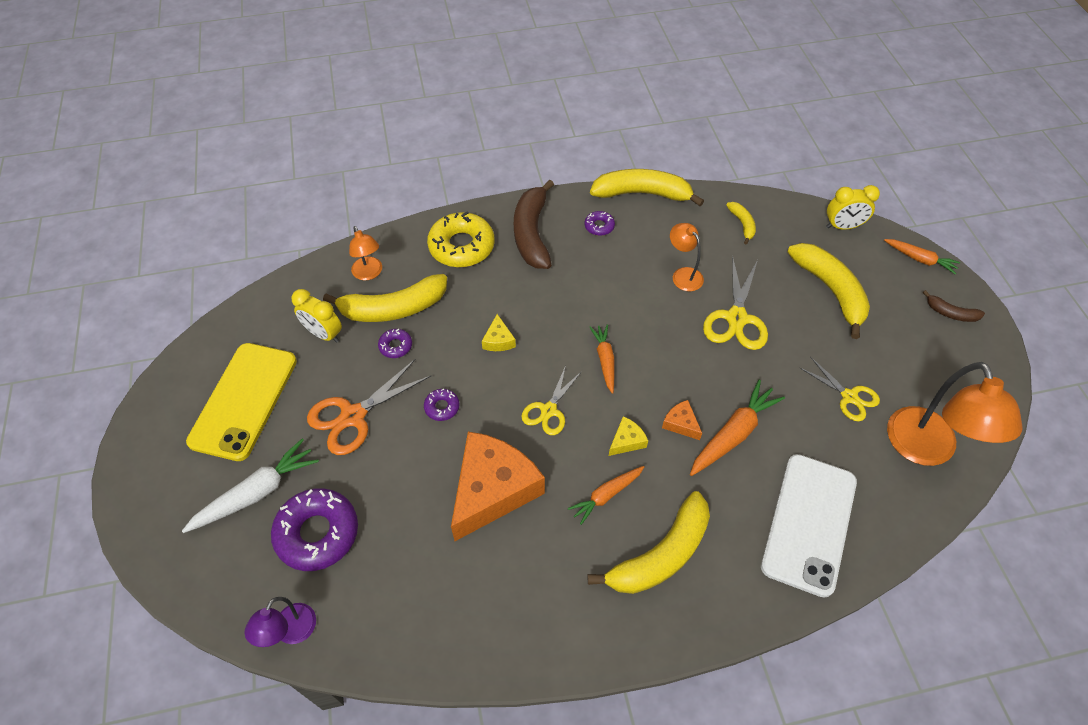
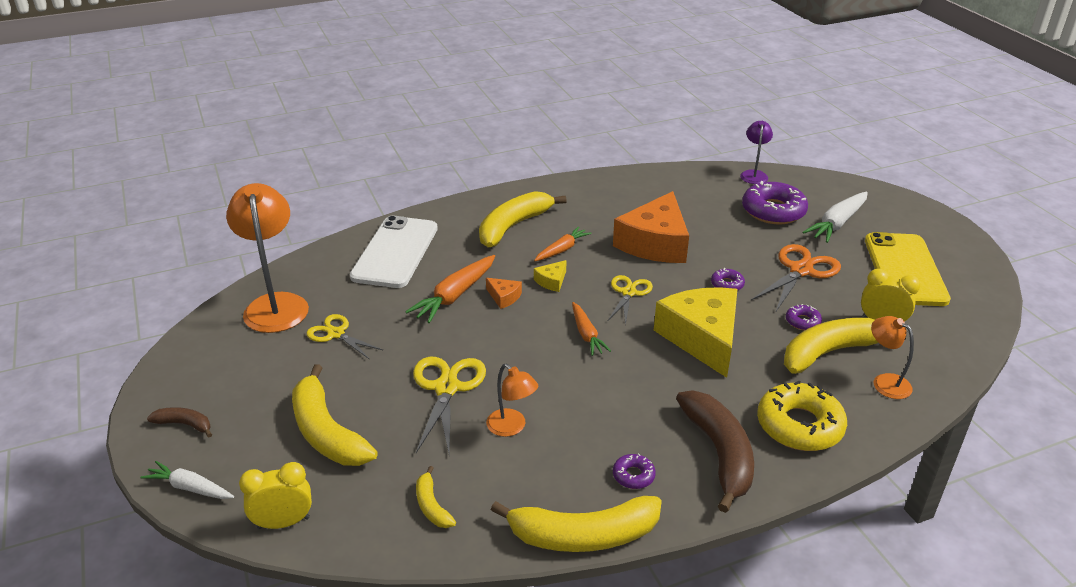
camera: 170 degrees right, 20 degrees down
(498, 340) = (702, 338): yellow cheese -> yellow cheese, size x2.44
(919, 259) = (190, 488): orange carrot -> white carrot

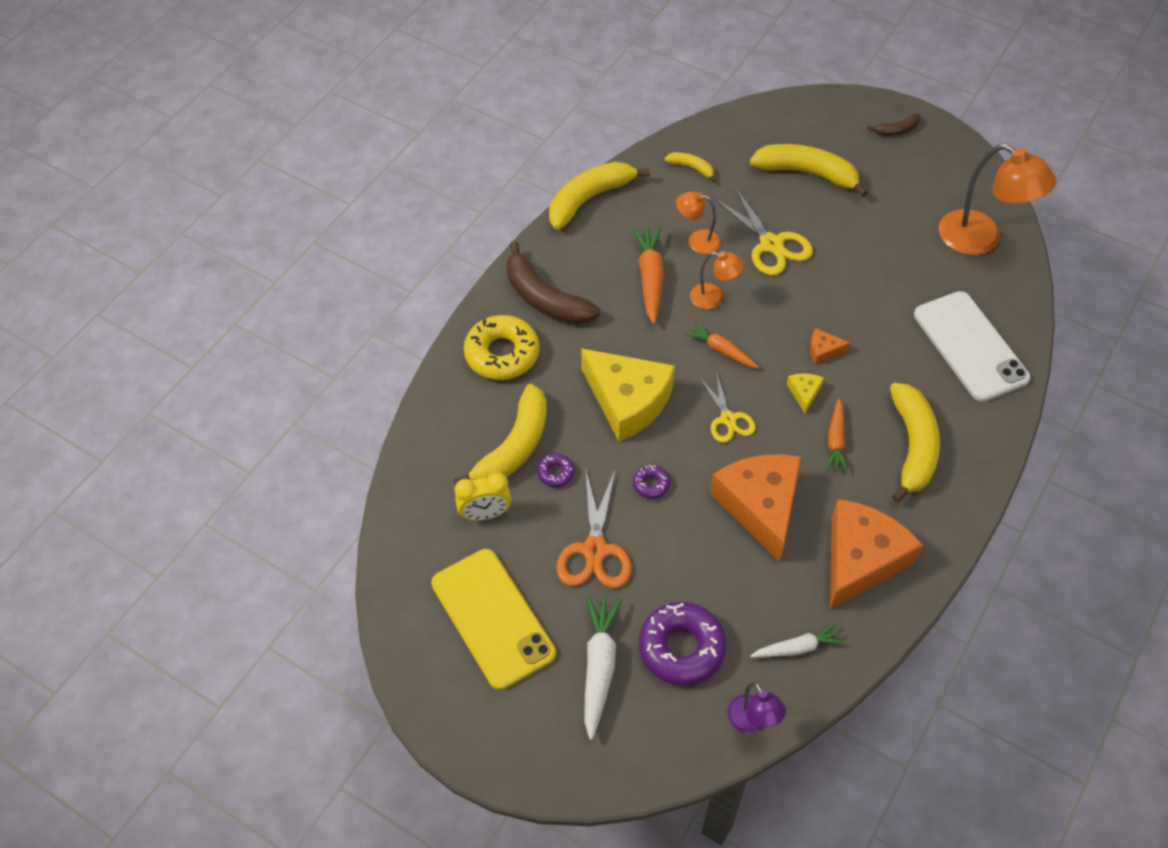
camera: 145 degrees right, 20 degrees up
(190, 488) = (836, 104): white carrot -> white carrot (797, 648)
(283, 522) = (761, 116): yellow clock -> none
(336, 334) = (901, 241): yellow scissors -> none
(455, 295) = (863, 328): orange carrot -> orange carrot (650, 278)
(615, 199) = (861, 559): none -> orange cheese
(633, 475) = (589, 251): purple donut -> none
(885, 382) = (455, 437): orange lamp -> orange lamp (714, 298)

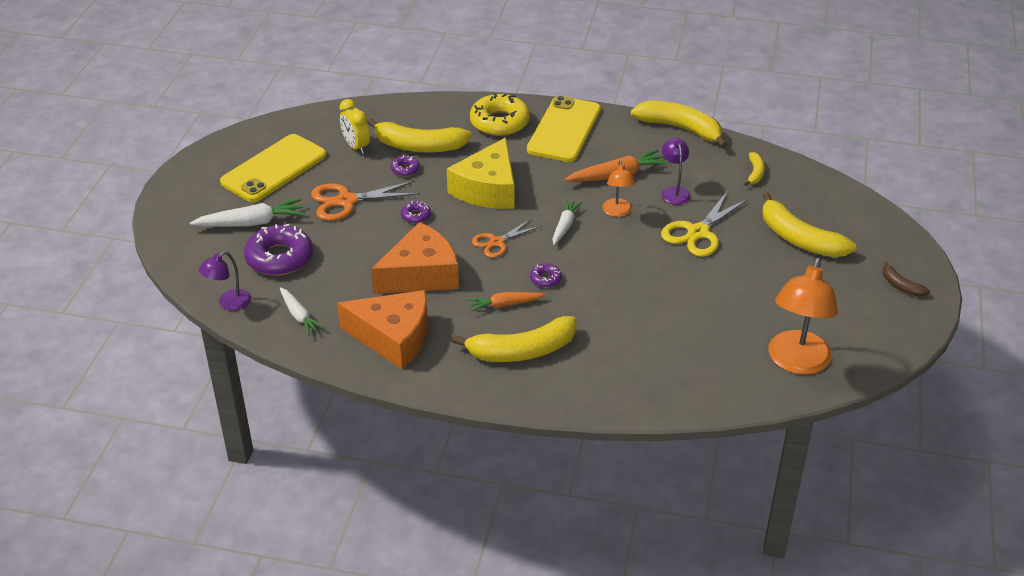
camera: 70 degrees right, 15 degrees down
(545, 298) = (564, 130): brown banana -> yellow phone
(697, 241) = (674, 192): orange lamp -> purple lamp
(721, 350) = (565, 226): orange carrot -> white carrot
(728, 419) = (497, 242): yellow scissors -> orange scissors
(804, 393) = (545, 279): yellow cheese -> purple donut
(807, 173) = (799, 239): yellow banana -> yellow banana turned 135 degrees clockwise
(823, 350) = (597, 282): orange cheese -> none
(970, 346) = (656, 372): white phone -> none

